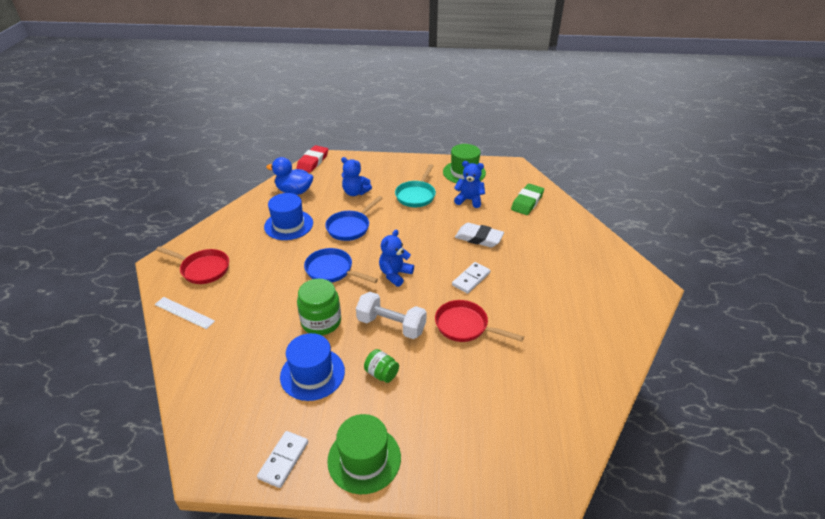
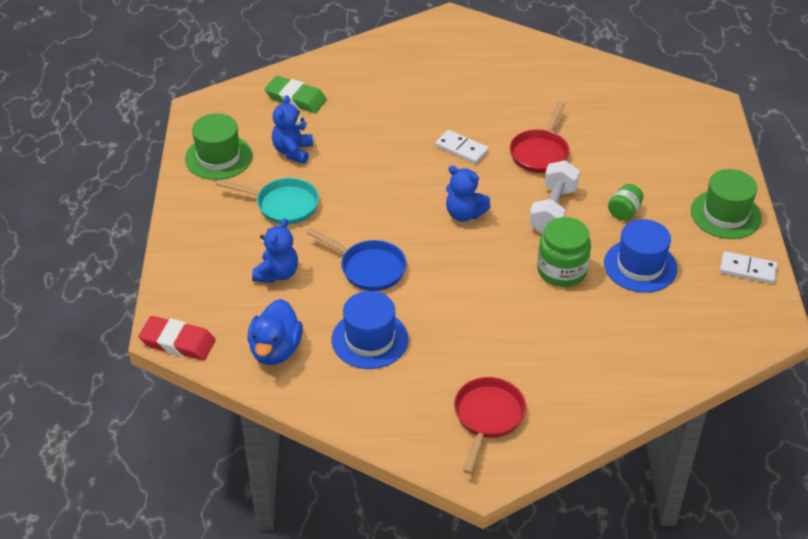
camera: 95 degrees left, 5 degrees up
(184, 313) = (578, 411): white ruler -> none
(332, 270) = (467, 274): blue pan -> none
(479, 238) = (380, 142): white eraser -> none

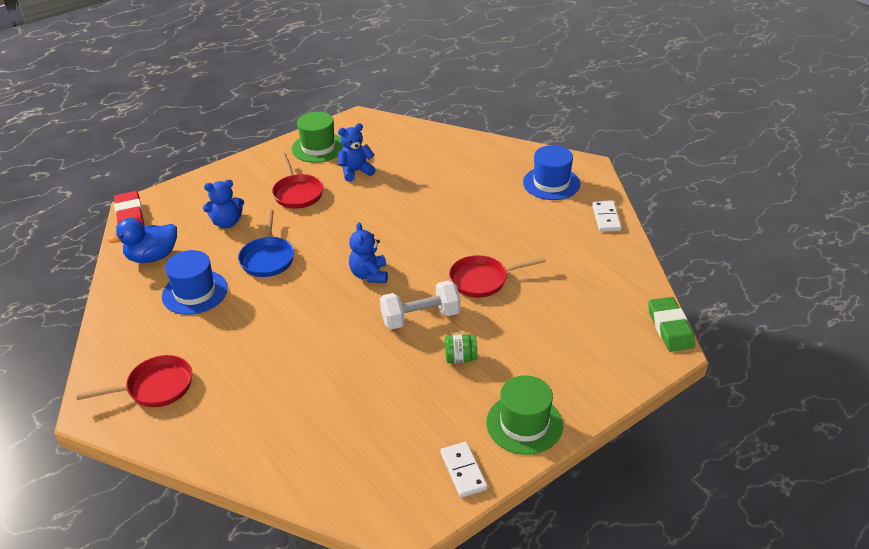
camera: 55 degrees right, 5 degrees down
(283, 205) = (297, 193): turquoise pan -> red pan
(296, 99) = (412, 147): green eraser -> green eraser (670, 328)
(461, 149) = (442, 240): white domino -> white domino (606, 218)
(561, 271) = (353, 354): green jar -> none
(640, 266) = (401, 397): blue hat -> blue hat (551, 183)

